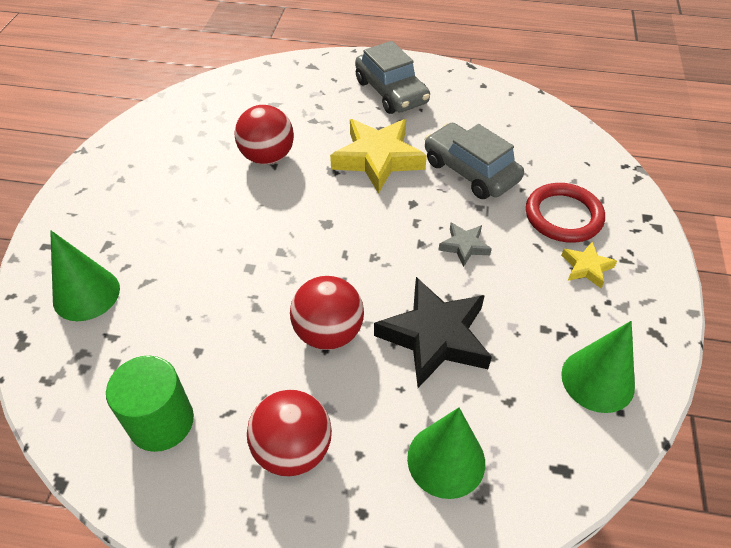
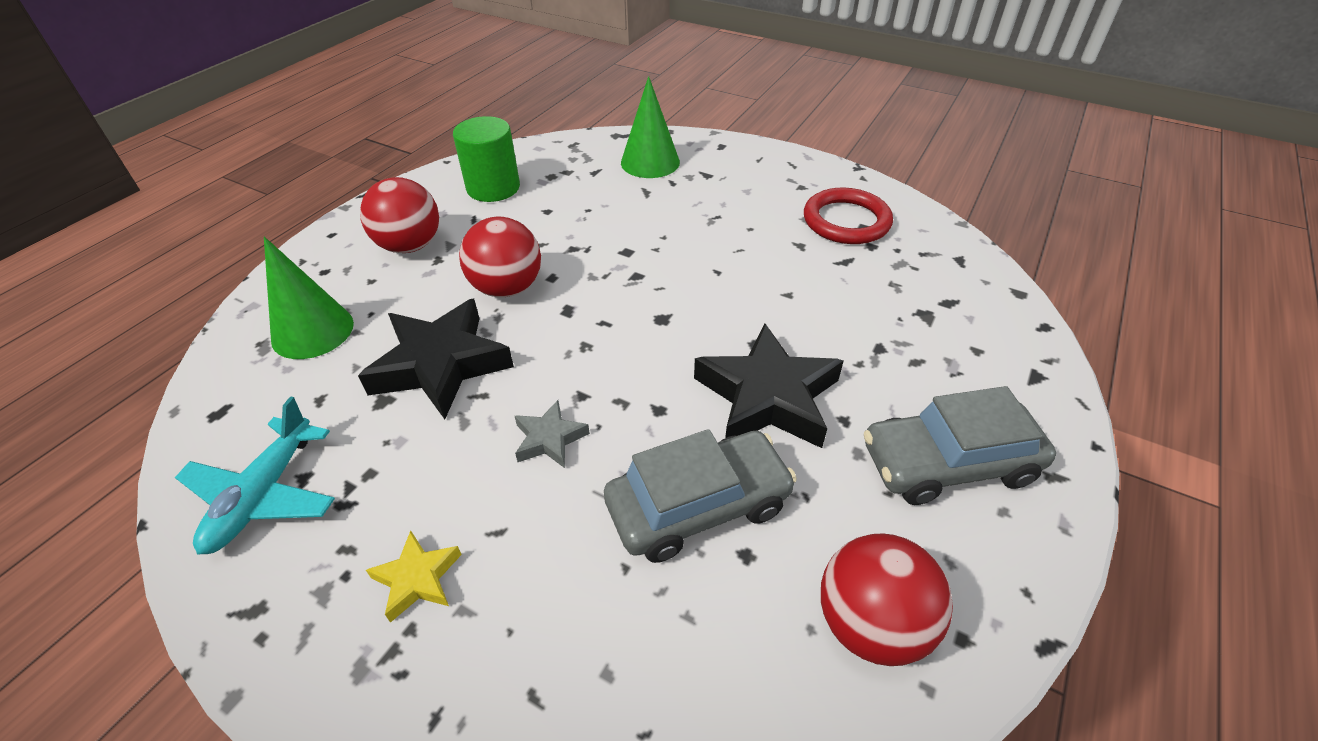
camera: 110 degrees right, 5 degrees down
(267, 157) = (806, 291): red ball -> red ball (871, 624)
(378, 159) = (767, 397): yellow star -> black star
(563, 216) = (533, 602): red ring -> red ring (846, 221)
(597, 380) = (263, 495): green cone -> turquoise plane

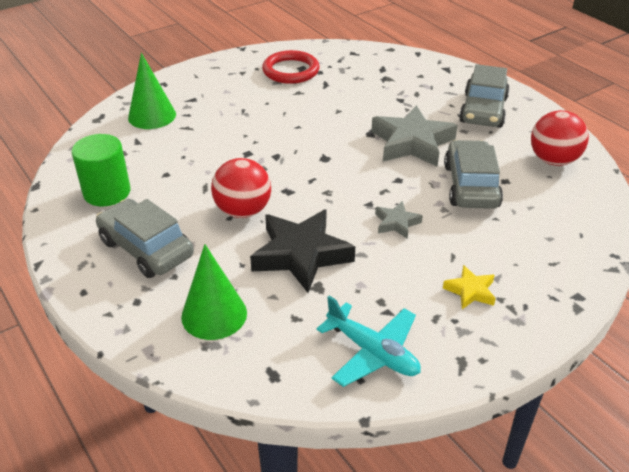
camera: 65 degrees left, 5 degrees down
(410, 246) = (146, 248): red ball -> grey car
(767, 397) = (412, 143): black star -> grey star

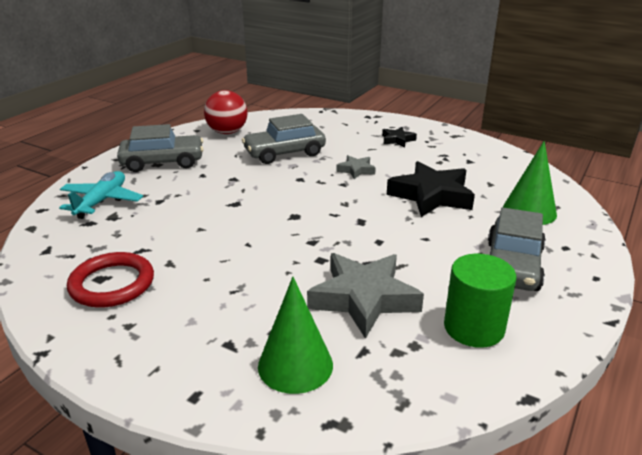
camera: 115 degrees left, 10 degrees down
(243, 211) = (410, 234): red ball -> none
(372, 352) = (482, 157): turquoise plane -> turquoise plane (102, 201)
(412, 143) = (239, 182): grey star -> grey star (364, 299)
(470, 291) = (397, 140): yellow star -> black star

